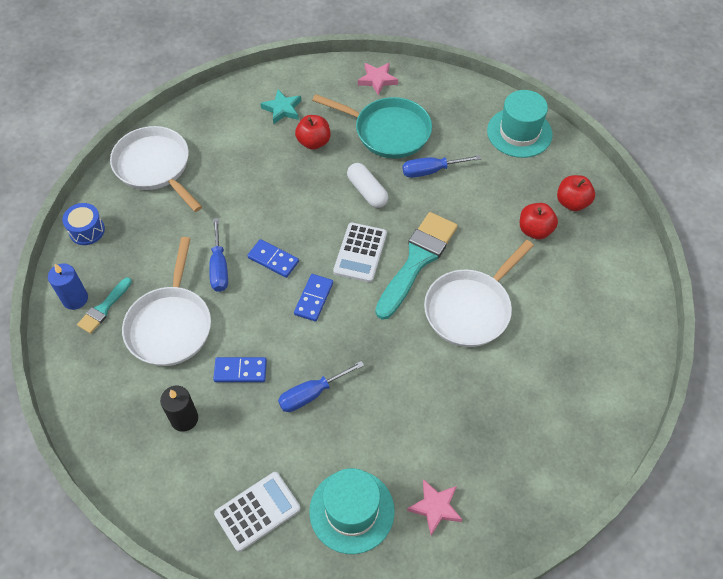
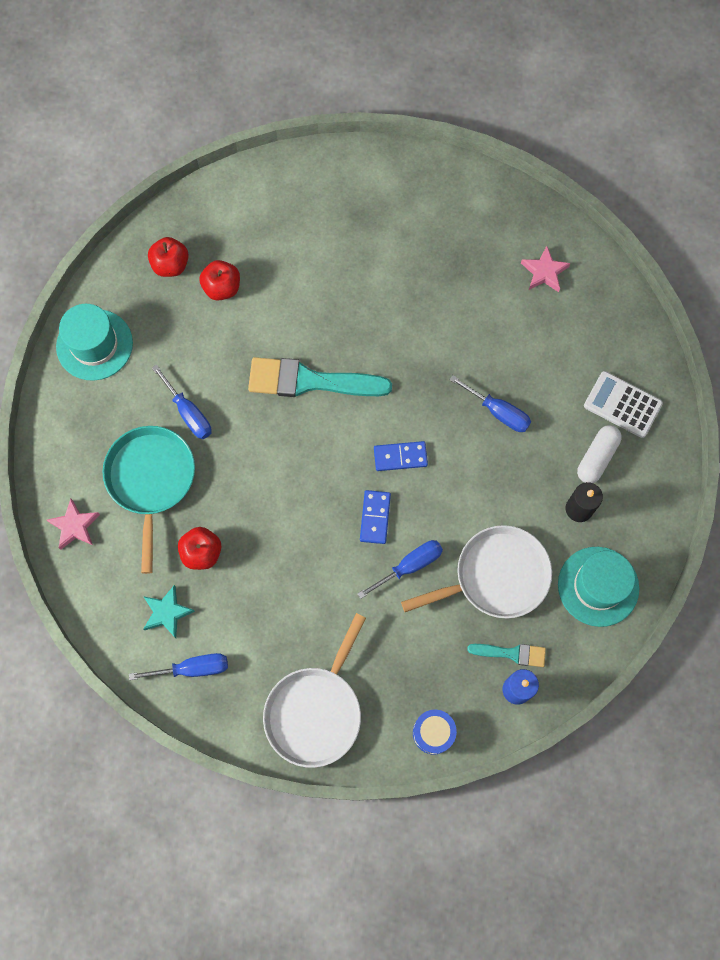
camera: 115 degrees left, 15 degrees up
(234, 110) = (192, 668): none -> blue screwdriver
(240, 371) = (509, 485): blue domino -> none
(352, 511) = (582, 333): turquoise hat -> turquoise hat (598, 586)
(360, 253) = (326, 438): white calculator -> none
(367, 191) = (245, 465): white capsule -> white capsule (597, 457)
(470, 308) = (341, 313): white pan -> none

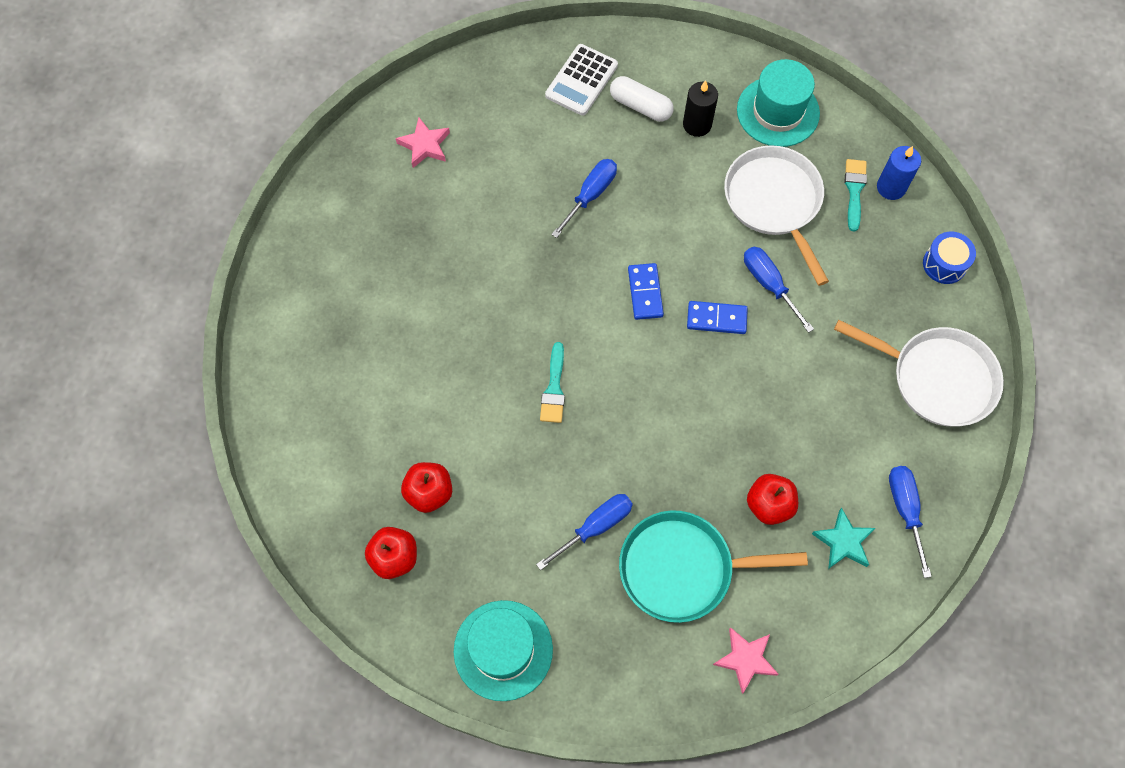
camera: 90 degrees left, 5 degrees down
(310, 381) = (554, 388): turquoise brush -> turquoise brush, size x0.51

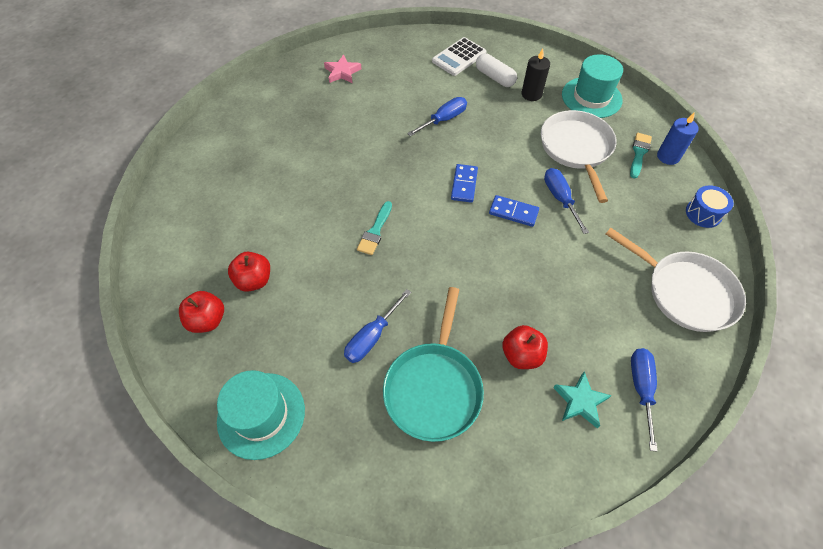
camera: 15 degrees right, 10 degrees down
(595, 527) = (372, 337): blue screwdriver -> blue screwdriver turned 150 degrees clockwise
(682, 568) = (434, 387): turquoise pan -> turquoise pan turned 90 degrees counterclockwise
(745, 659) = (467, 481): pink star -> none

